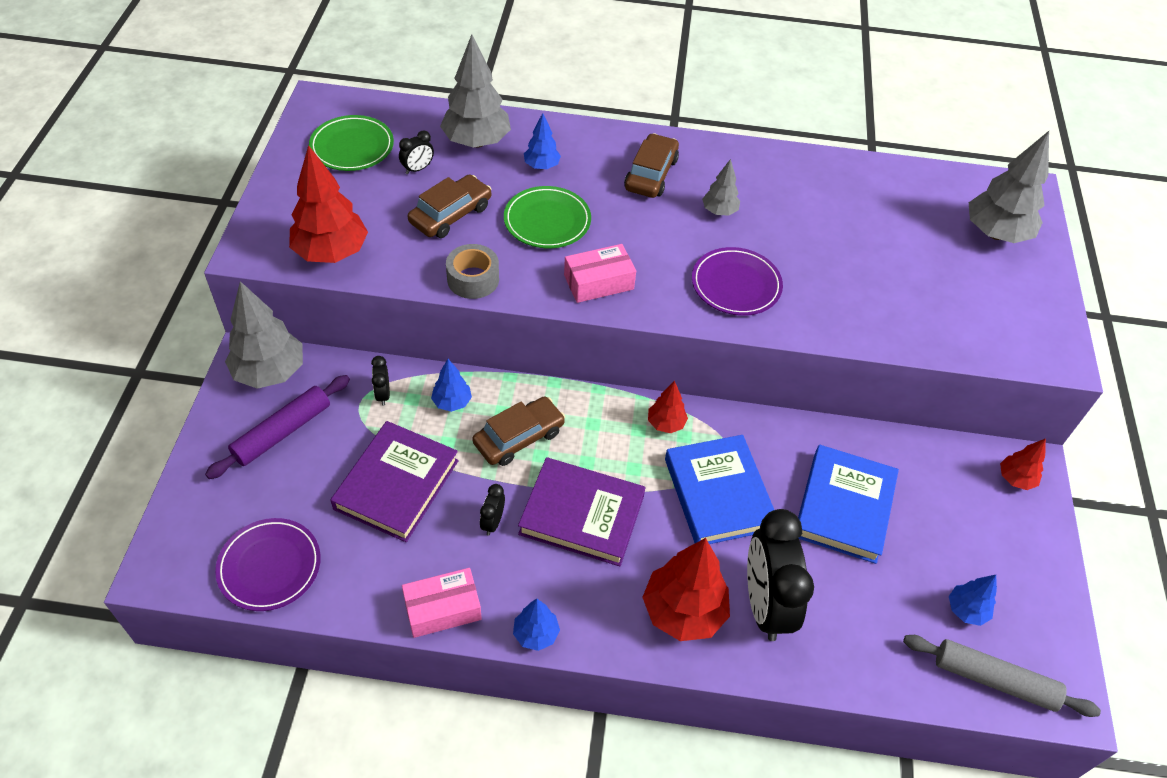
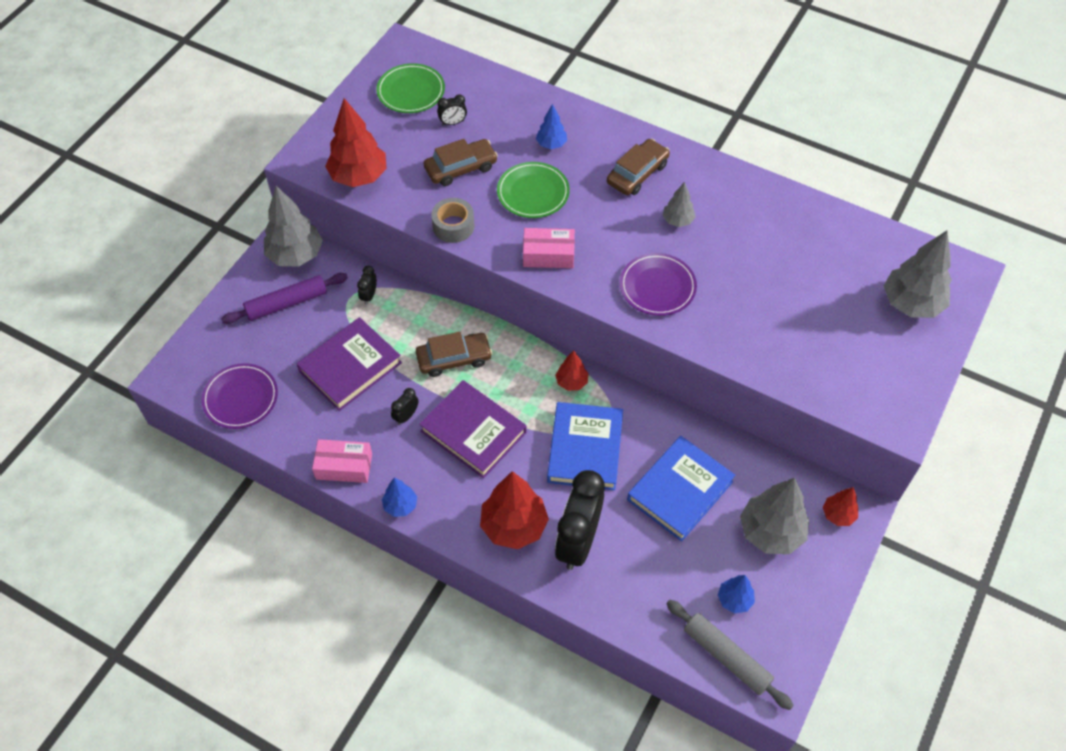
camera: 25 degrees right, 5 degrees up
(452, 402) = (416, 317): blue tree -> none
(476, 142) = (509, 110): grey tree -> grey tree (770, 532)

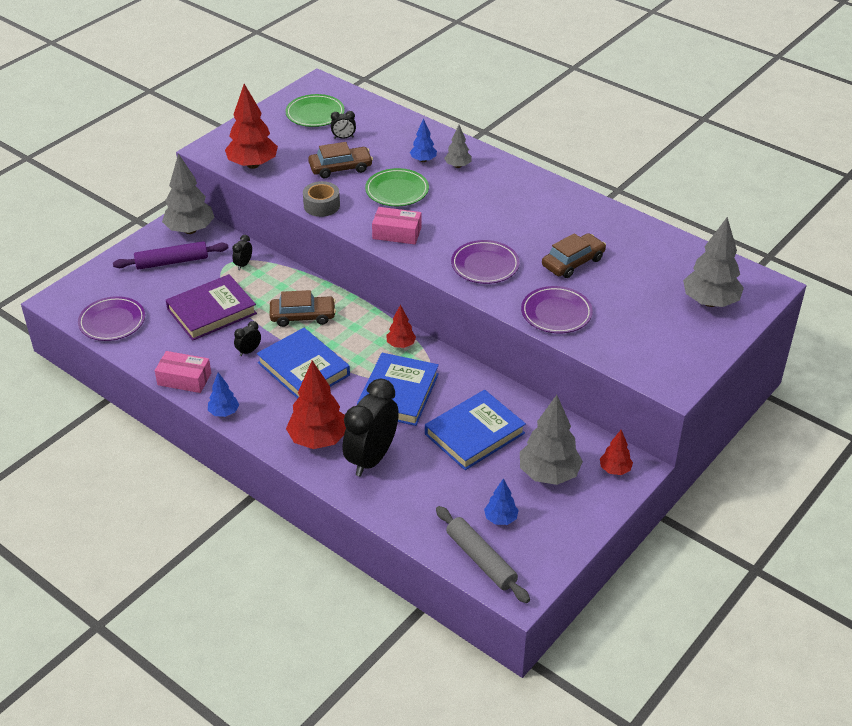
camera: 10 degrees right, 15 degrees down
(473, 432) = (303, 369): purple book -> blue book
(637, 173) = (491, 187): brown car -> brown car (573, 262)
(677, 220) = (517, 222): grey tree -> grey tree (458, 166)
(751, 343) = (556, 313): none -> purple plate

